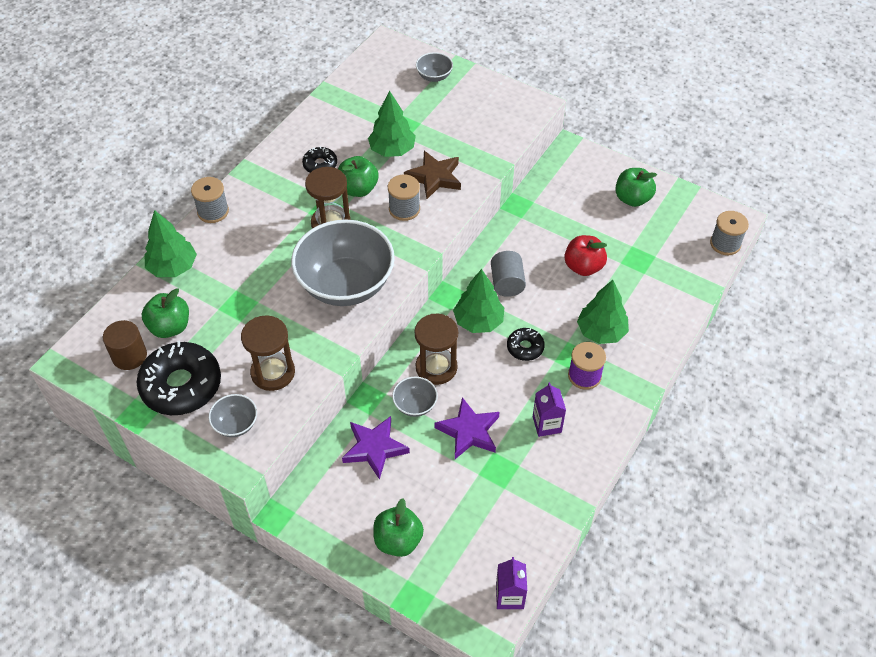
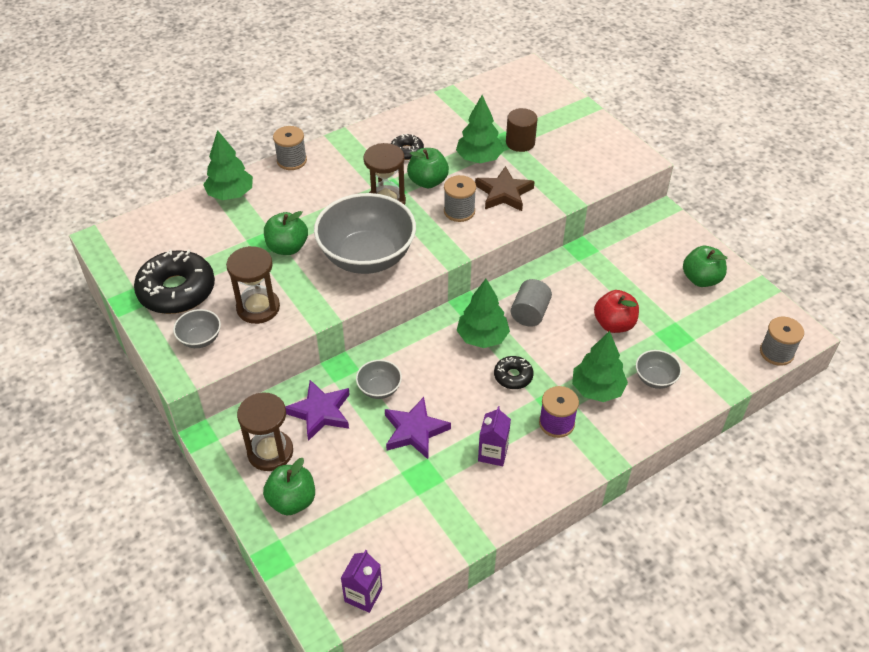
camera: 25 degrees right, 5 degrees down
(129, 356) = (151, 252): brown cylinder -> brown cylinder (520, 142)
(170, 327) = (198, 241): green apple -> green apple (287, 247)
(434, 76) = (556, 108): grey bowl -> grey bowl (655, 379)
(436, 367) = (418, 363): brown hourglass -> brown hourglass (270, 452)

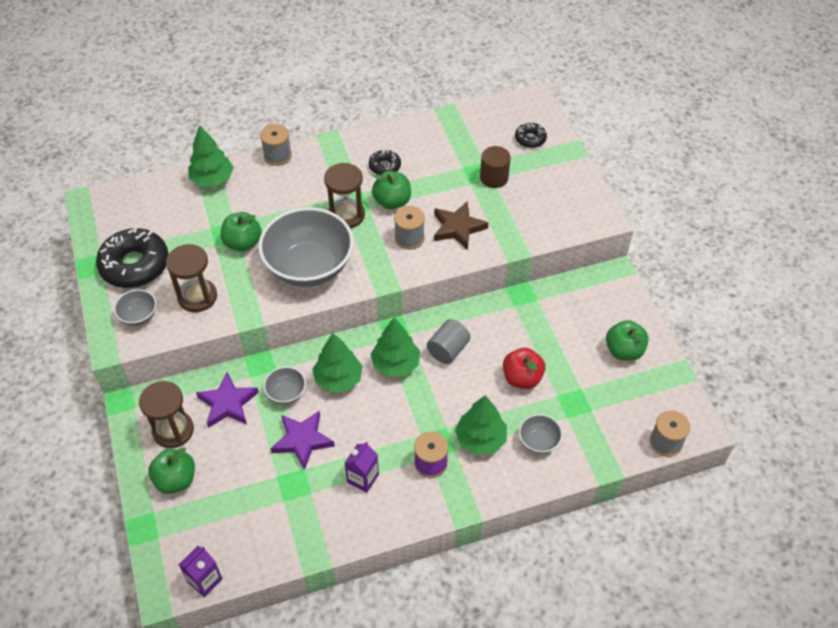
camera: 15 degrees right, 5 degrees up
(479, 159) = (448, 187): green tree -> green tree (338, 379)
(513, 376) = (409, 408): black donut -> black donut (530, 139)

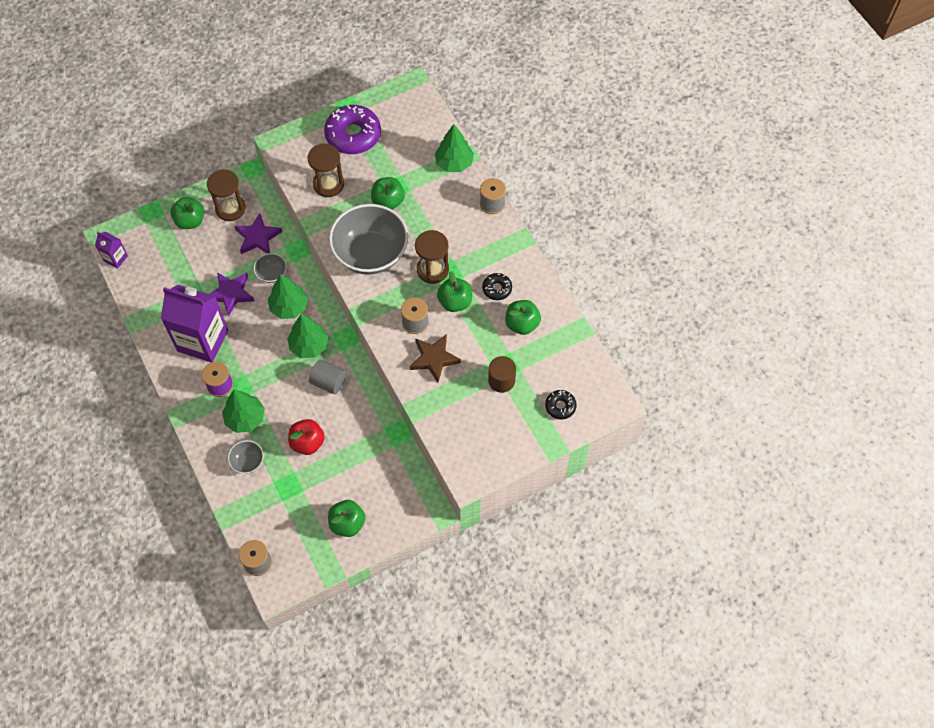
camera: 80 degrees right, 10 degrees up
(135, 265) = (353, 135): black donut -> purple donut
(139, 316) = (304, 151): grey bowl -> none
(363, 478) = (202, 340): purple carton -> purple carton, size x2.16
(431, 153) = (522, 324): none -> green apple

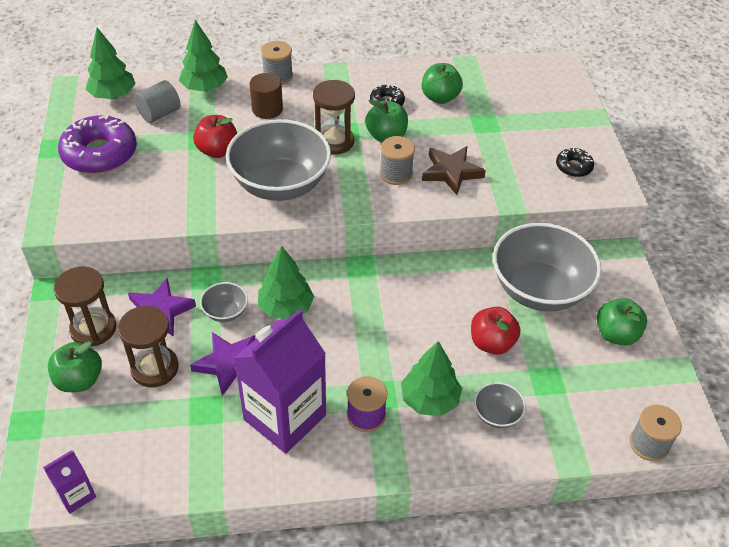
camera: 70 degrees left, 15 degrees down
(309, 345) = (353, 303): green tree -> green tree (113, 95)
(328, 184) = (154, 194): brown hourglass -> brown hourglass (155, 368)
(329, 382) = (414, 299): grey cylinder -> grey cylinder (159, 113)
(370, 461) = (539, 290): none -> grey bowl
(388, 201) = (217, 151): green apple -> red apple
(501, 380) = (502, 130): brown cylinder -> brown cylinder (267, 109)
(560, 406) = (550, 99): black donut -> black donut (573, 167)

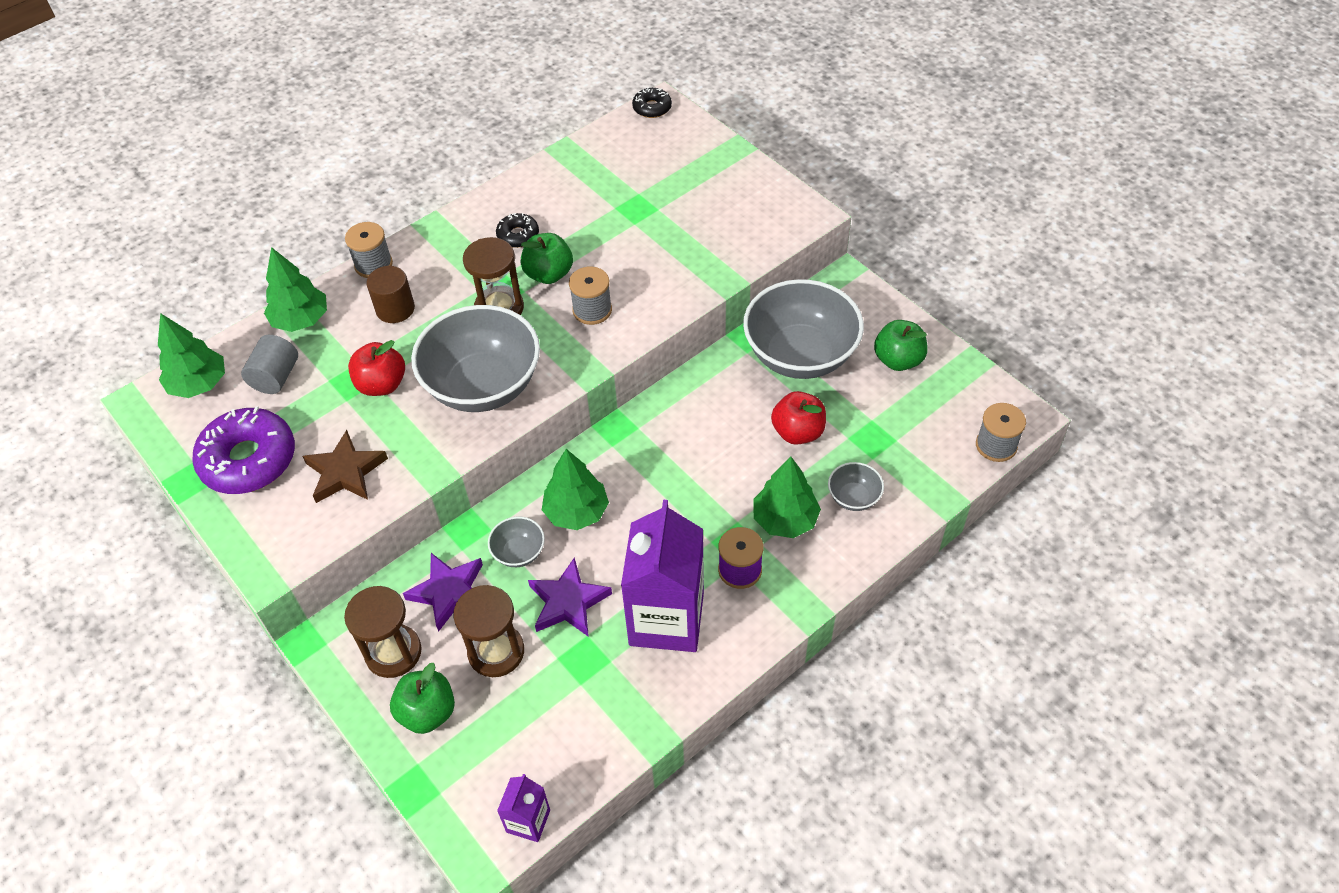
camera: 30 degrees left, 5 degrees up
(440, 97) = (568, 202): green apple -> none
(451, 172) = (645, 279): brown star -> brown star (345, 472)
(573, 167) = (756, 212): black donut -> black donut (652, 108)

